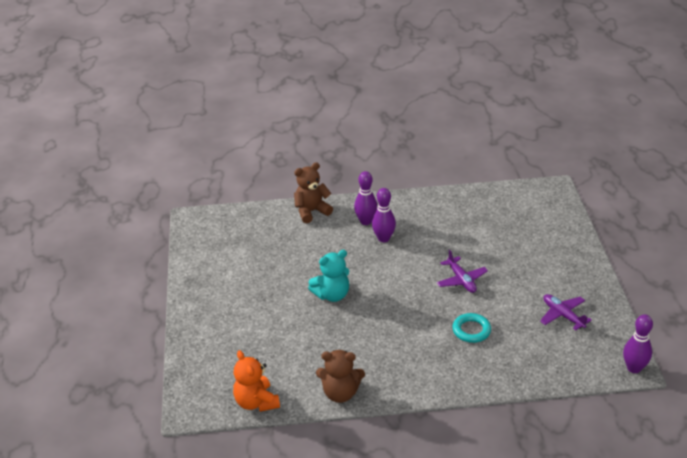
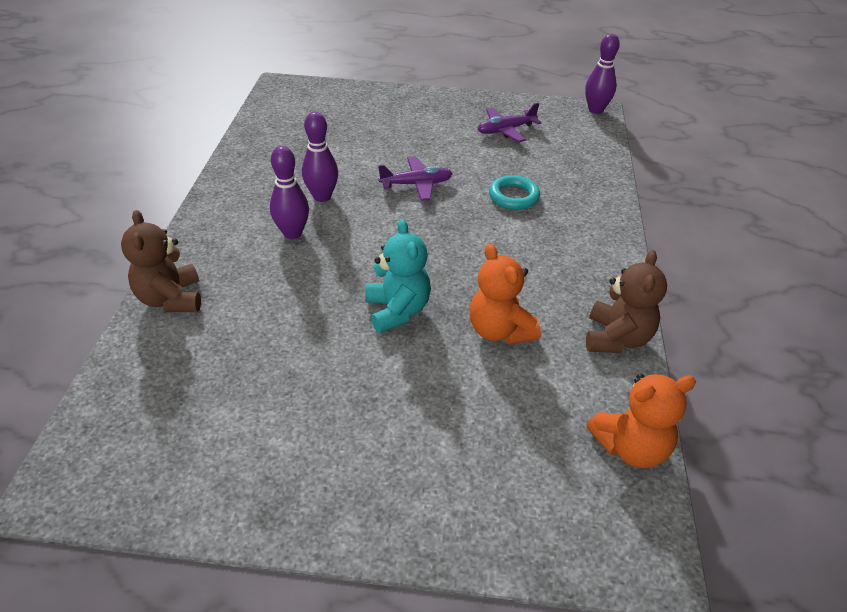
camera: 80 degrees left, 5 degrees up
(329, 339) = (499, 330): none -> orange teddy bear
(366, 221) = (240, 243): purple bowling pin -> purple bowling pin (322, 196)

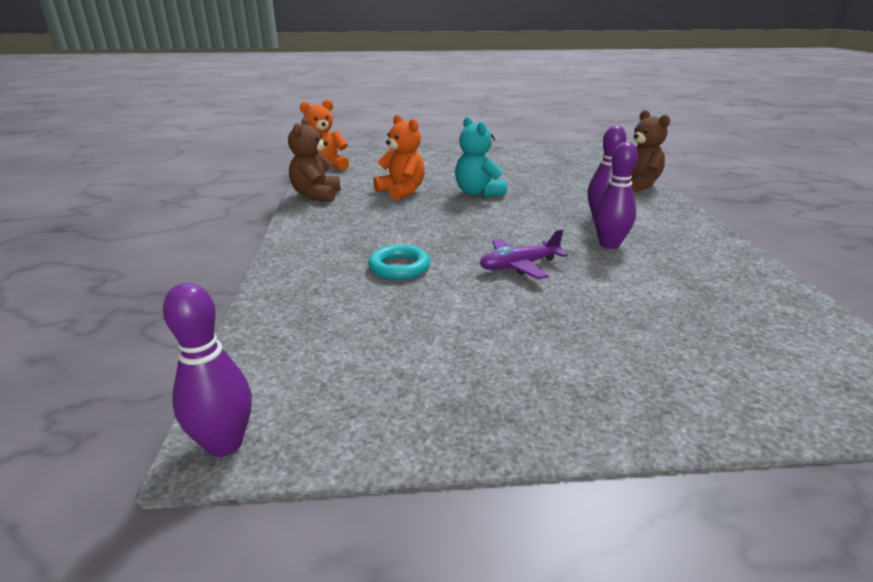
camera: 170 degrees right, 15 degrees down
(506, 130) = (423, 359): purple plane -> none

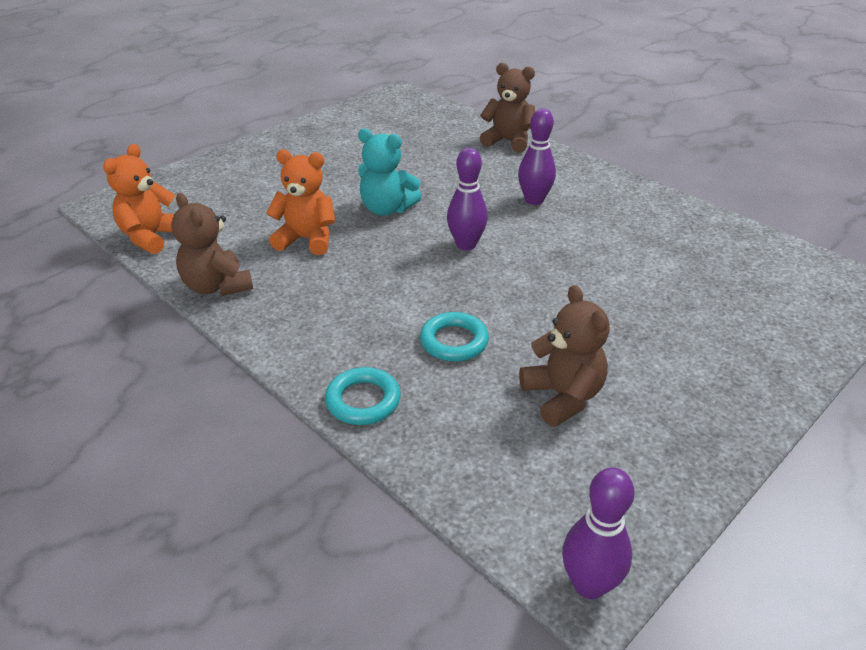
camera: 40 degrees left, 10 degrees up
(290, 271) = (363, 401): none -> turquoise ring
(418, 328) = (562, 397): none -> brown teddy bear
(519, 266) = (544, 289): purple plane -> none
(609, 244) = (576, 230): purple bowling pin -> purple bowling pin (466, 245)

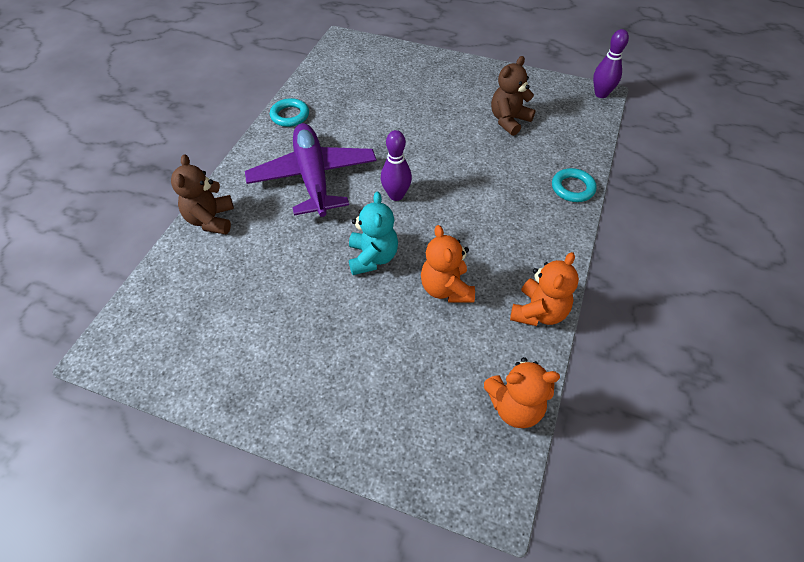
camera: 115 degrees left, 15 degrees up
(217, 286) = (538, 312): brown teddy bear -> orange teddy bear
(454, 341) = (499, 169): turquoise ring -> turquoise ring (290, 115)
(534, 200) = (313, 177): purple bowling pin -> purple plane

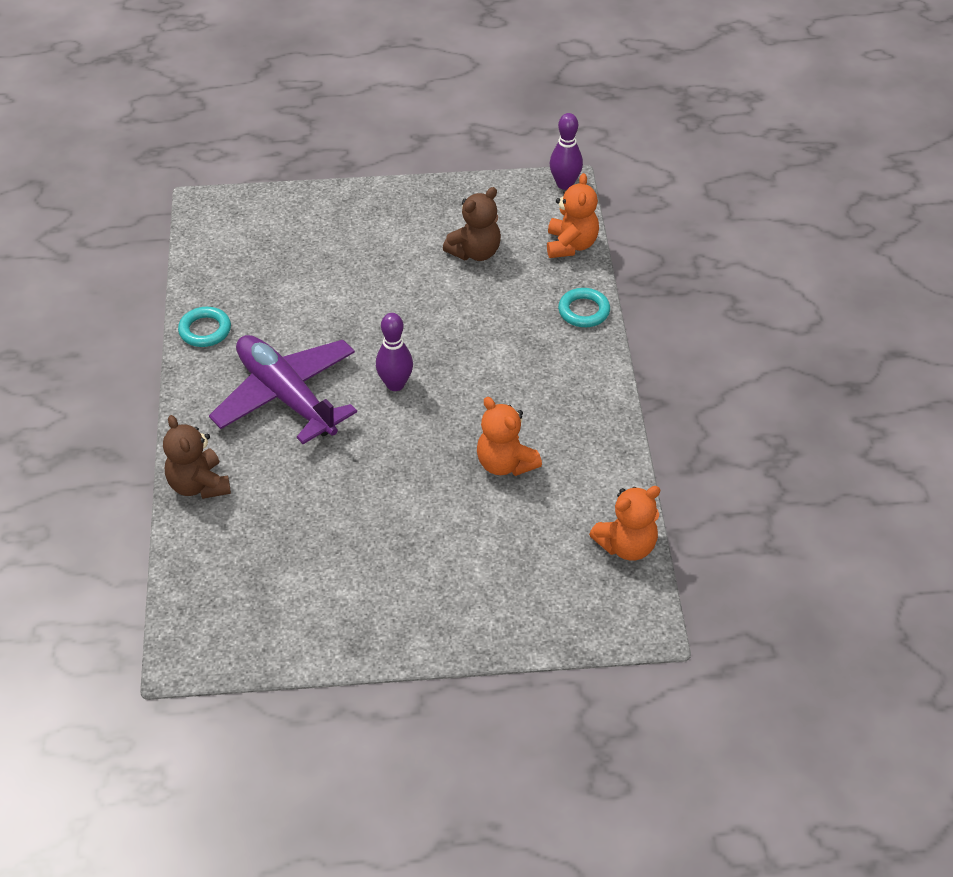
camera: 25 degrees left, 5 degrees down
(372, 257) = (410, 460): turquoise teddy bear -> none
(509, 120) = (475, 252): brown teddy bear -> brown teddy bear turned 150 degrees counterclockwise
(538, 312) = (608, 453): orange teddy bear -> orange teddy bear (571, 245)

